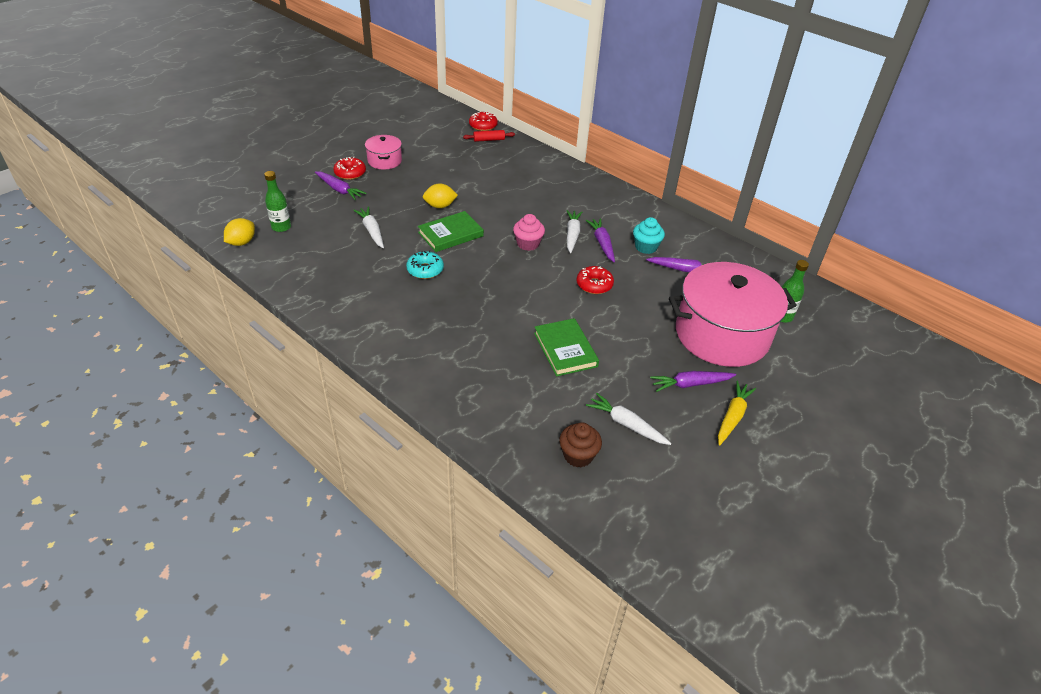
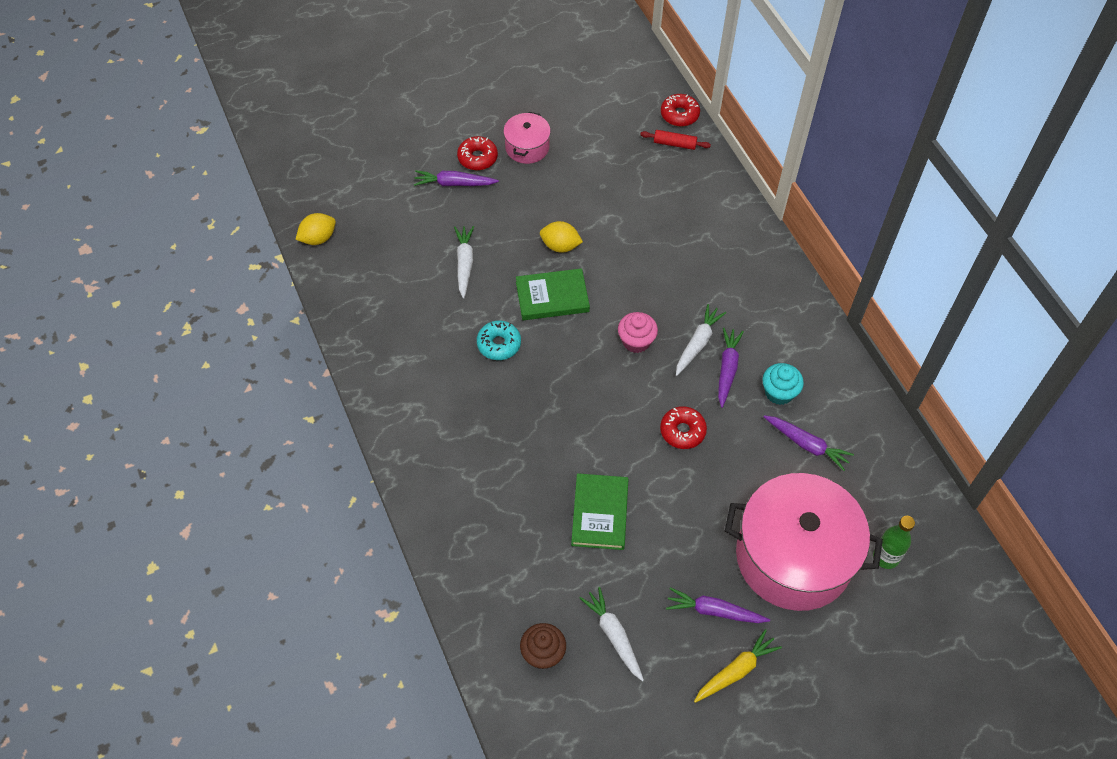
camera: 25 degrees right, 15 degrees up
(281, 227) = (368, 227): green bottle -> none
(339, 190) = (454, 183): purple carrot -> purple carrot turned 120 degrees clockwise

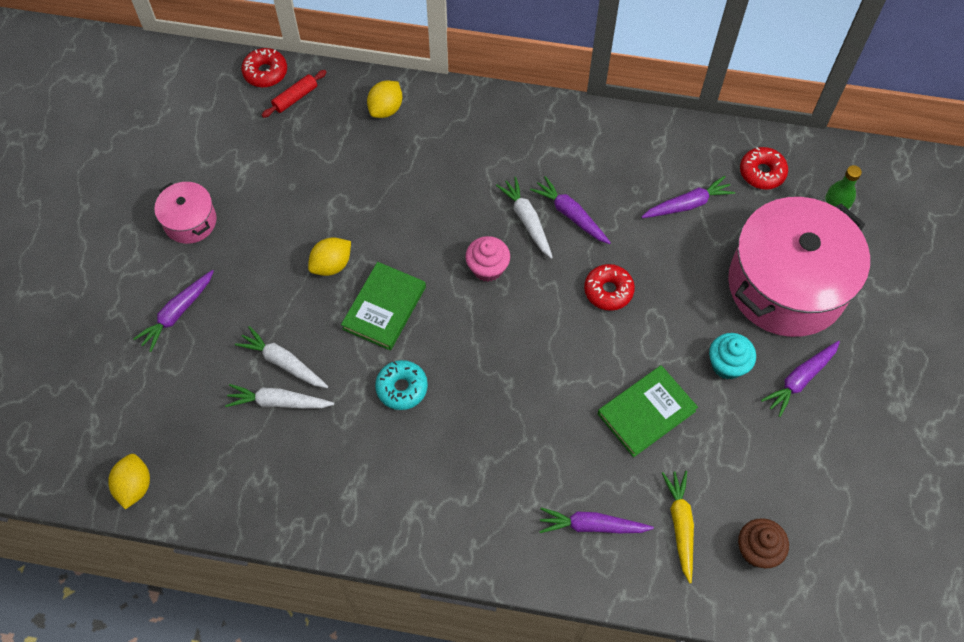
camera: 55 degrees left, 5 degrees up
(477, 158) = (164, 273): red donut -> red donut (762, 172)
(481, 526) = (592, 525): none -> purple carrot
(600, 513) = (646, 412): green book -> green book turned 75 degrees counterclockwise
(614, 635) = (775, 477): white carrot -> white carrot (278, 402)
(714, 201) = (386, 109): none -> yellow lemon
(736, 670) = (865, 398): yellow carrot -> yellow carrot (680, 525)
(779, 392) = (622, 191): turquoise cupcake -> turquoise cupcake (727, 365)

